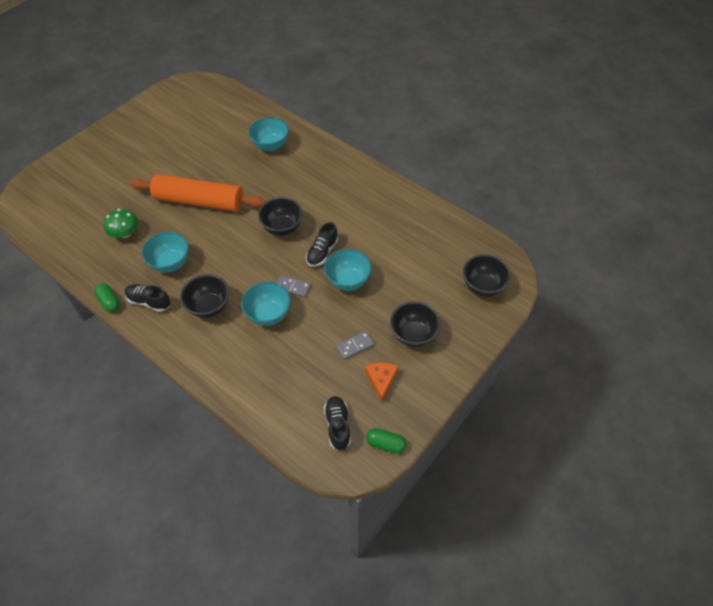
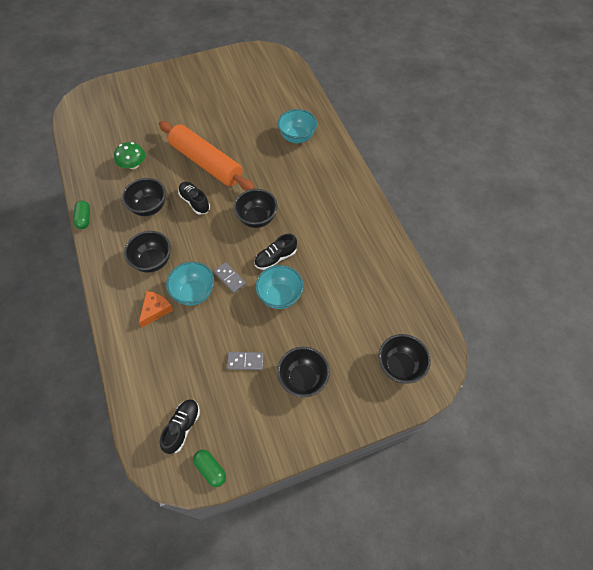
camera: 30 degrees right, 5 degrees up
(149, 302) = (112, 233): black shoe -> black shoe (195, 202)
(170, 263) = (149, 207): turquoise bowl -> black bowl
(381, 380) = (246, 406): orange cheese -> orange cheese (156, 310)

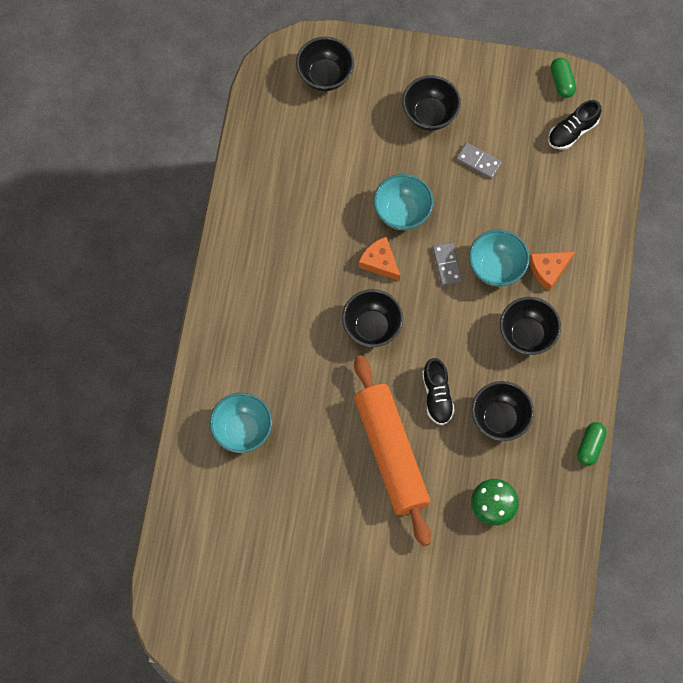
camera: 150 degrees left, 10 degrees up
(275, 258) = (380, 261): black shoe -> orange cheese

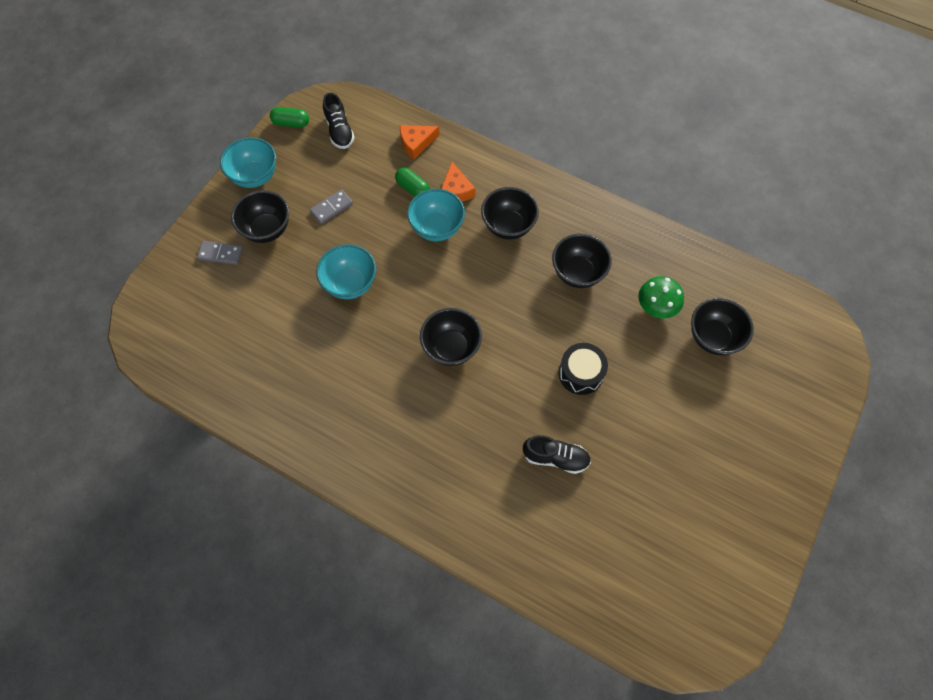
camera: 70 degrees left, 5 degrees down
(242, 430) = (511, 503): turquoise bowl -> turquoise bowl (255, 176)
(325, 75) = (180, 302): black bowl -> black bowl (713, 337)
(380, 261) = (389, 319): orange cheese -> orange cheese (416, 143)
(391, 453) = (580, 373): orange rolling pin -> black drum
(437, 396) = (538, 315): black shoe -> black shoe (555, 458)
(447, 264) = (416, 265): grey domino -> grey domino (220, 254)
(590, 446) = (625, 214): green capsule -> green capsule (413, 188)

